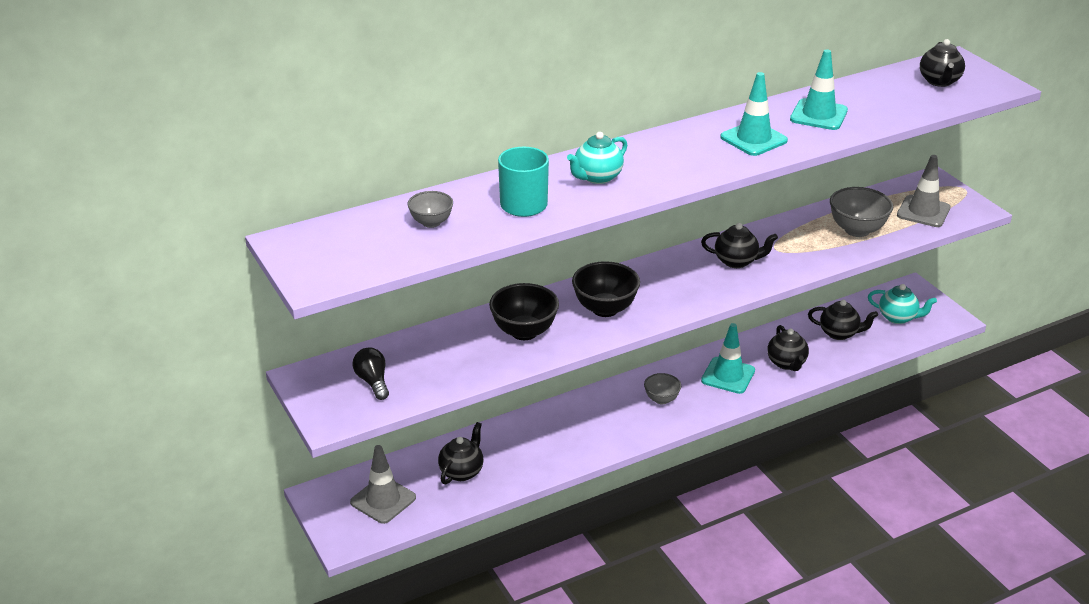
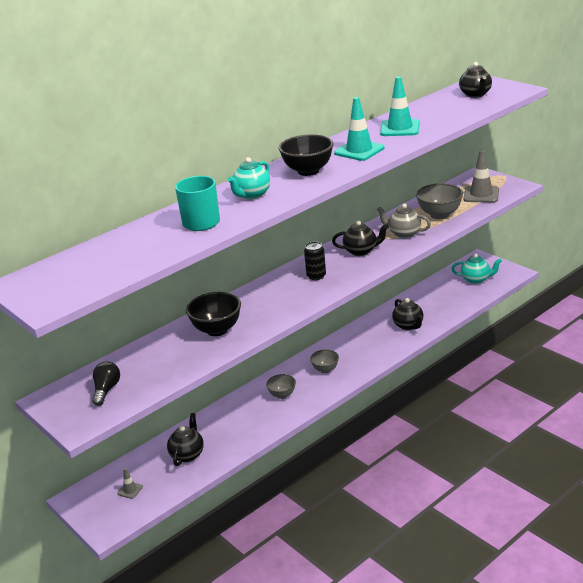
camera: 10 degrees left, 5 degrees down
(373, 382) = (106, 390): black light bulb -> black light bulb turned 45 degrees clockwise
(383, 500) = (130, 490): grey traffic cone -> grey traffic cone, size x0.48
(431, 222) = (131, 248): grey bowl -> grey bowl (282, 395)
(605, 309) = (274, 302): black bowl -> black bowl (308, 171)
(668, 284) = (316, 276): none -> black can
(728, 375) = (369, 343): turquoise traffic cone -> none
(800, 248) = (404, 234): none -> grey teapot
(839, 333) = (439, 298): black teapot -> none

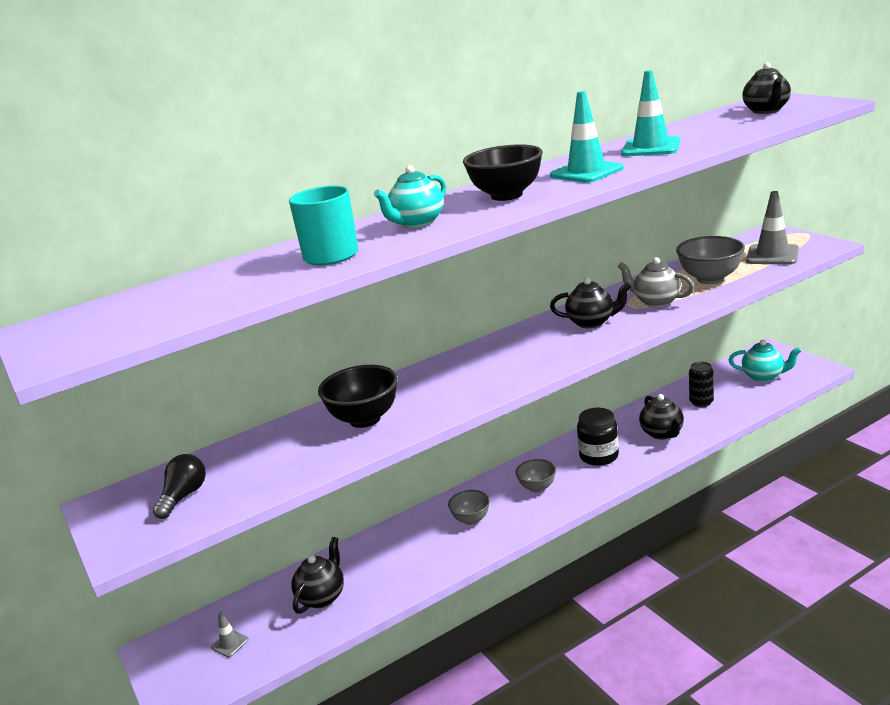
camera: 10 degrees right, 5 degrees down
(316, 276) = (522, 352): black can -> black can (701, 402)
(365, 344) = (599, 456): none -> black jar

